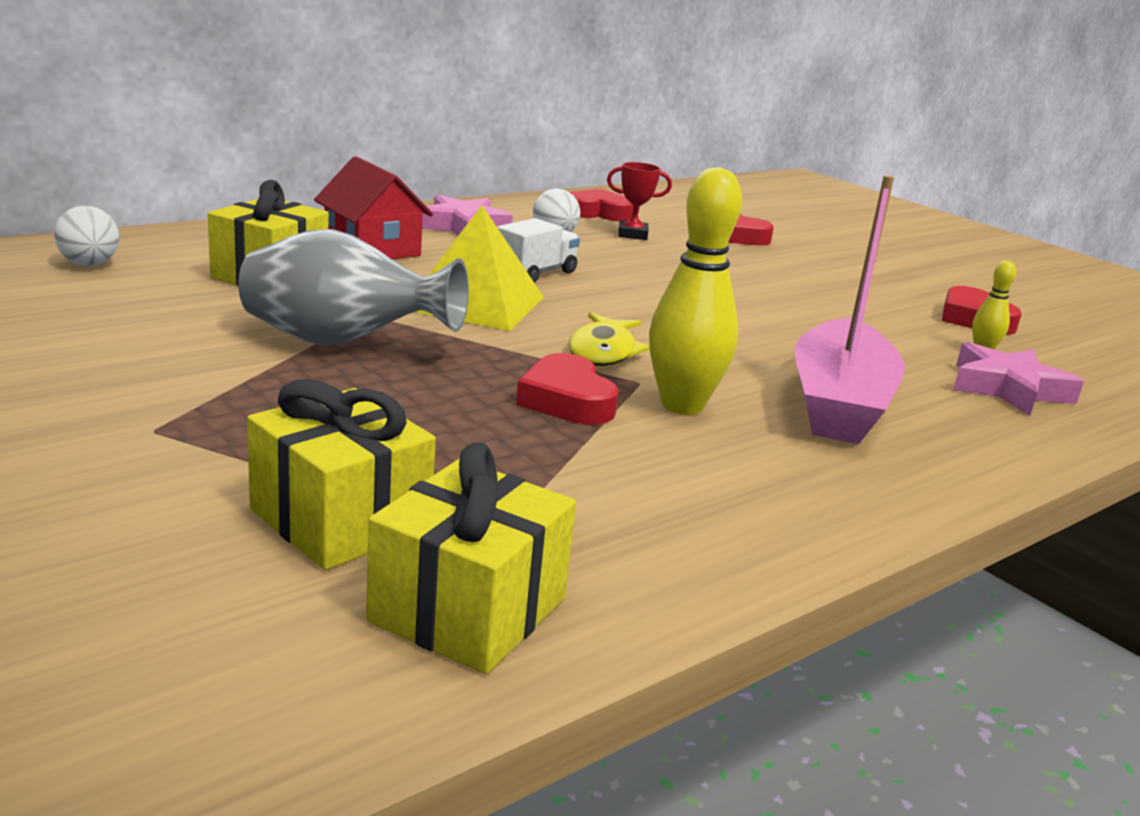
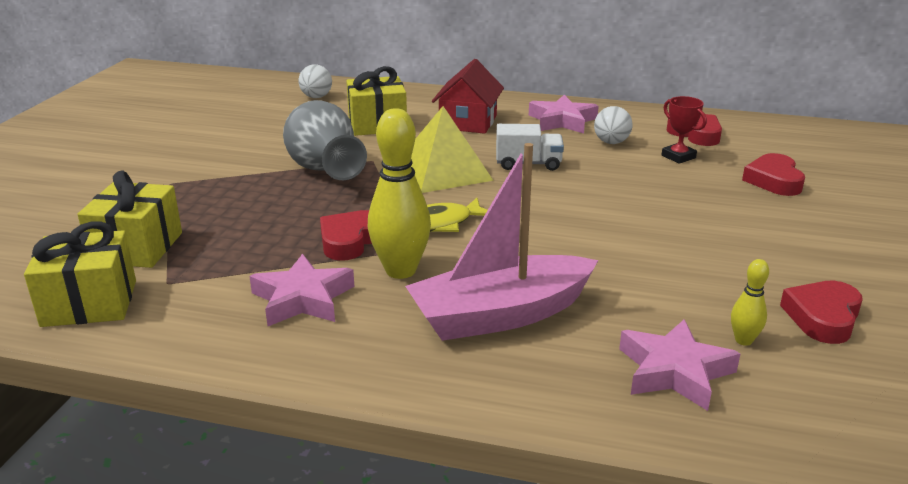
camera: 55 degrees right, 5 degrees up
(674, 472) = (303, 299): none -> pink star

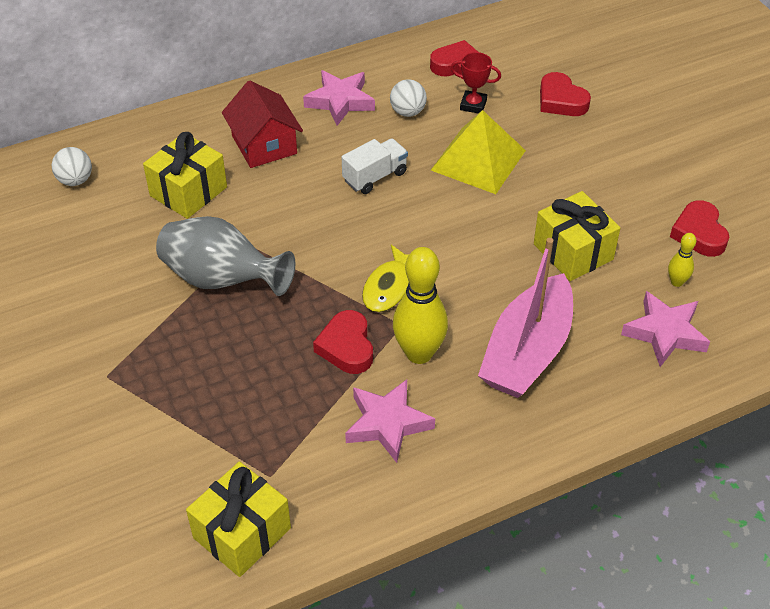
camera: 40 degrees left, 20 degrees up
(137, 247) = (193, 460): yellow gift -> yellow gift (573, 252)
(443, 171) = (319, 223): yellow pyramid -> yellow pyramid (478, 160)

